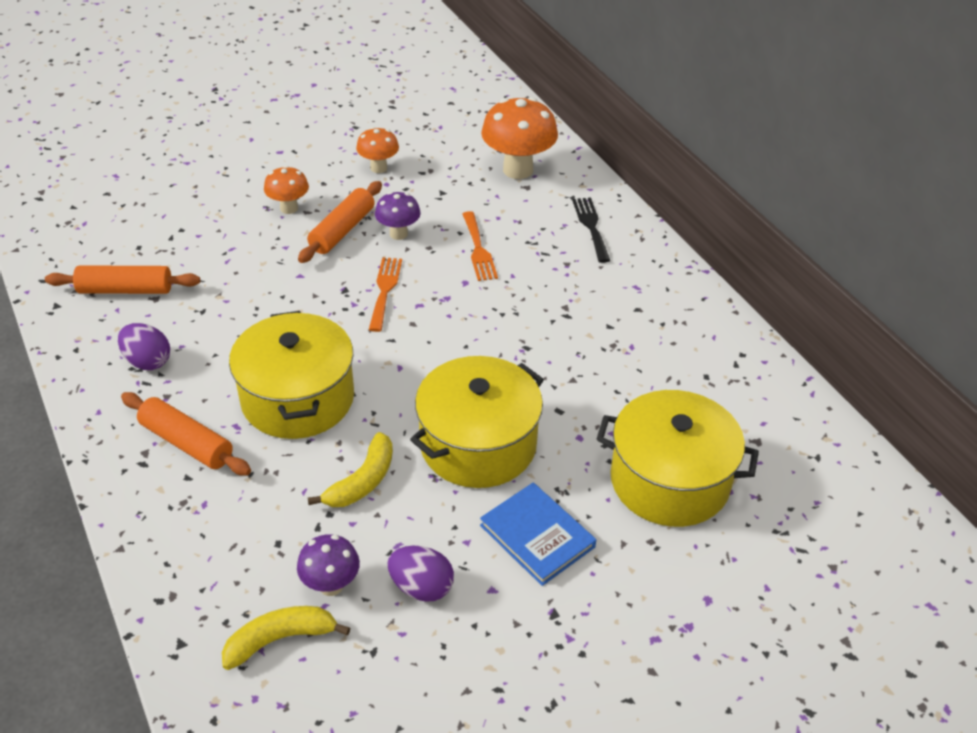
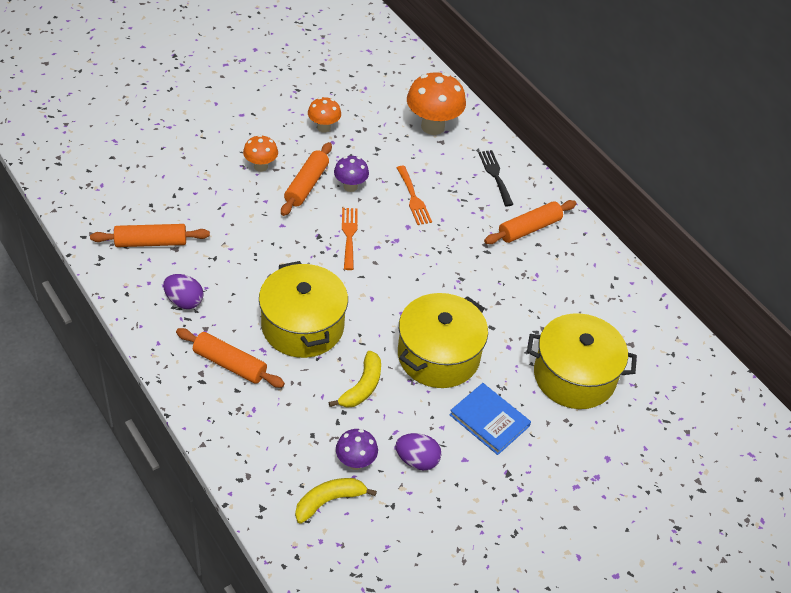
camera: 10 degrees left, 5 degrees up
(628, 290) = (529, 228): none -> orange rolling pin

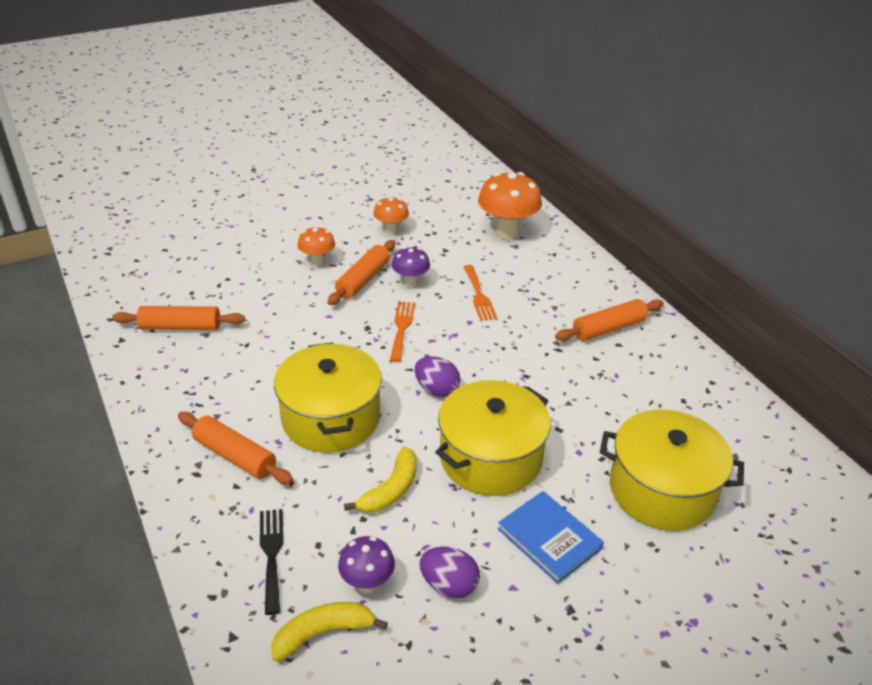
camera: 10 degrees right, 10 degrees down
(184, 301) = (200, 386): purple egg -> purple egg (436, 389)
(495, 175) = (572, 277): black fork -> black fork (271, 554)

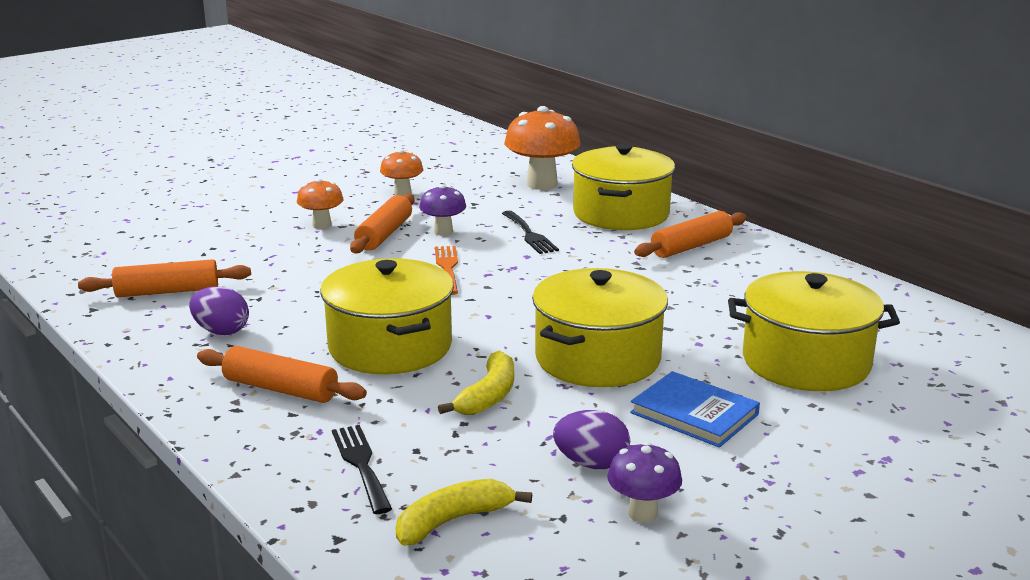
camera: 10 degrees left, 15 degrees down
(367, 583) = (491, 474): purple mushroom -> purple mushroom (642, 513)
(436, 389) = (510, 311): purple egg -> purple egg (221, 331)
(479, 295) = (529, 234): orange fork -> black fork
(562, 278) = (621, 214): none -> yellow pot

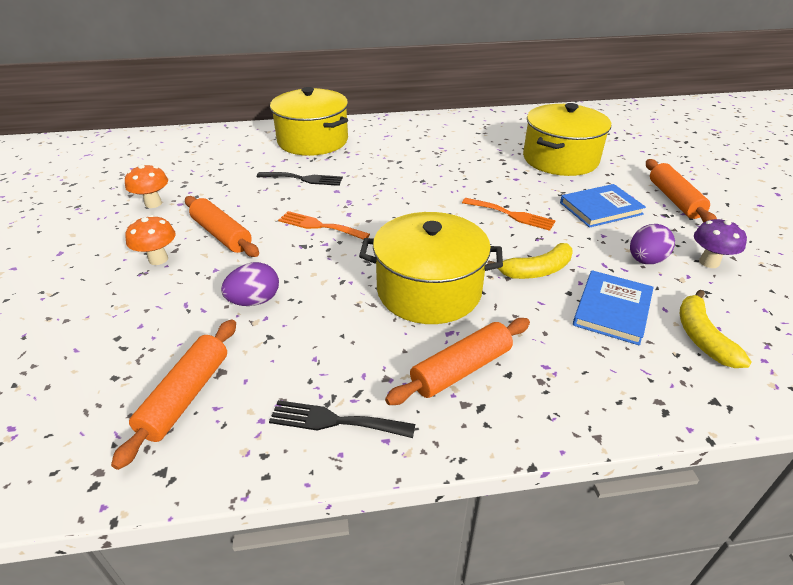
camera: 60 degrees left, 15 degrees up
(221, 331) = (317, 378): purple egg -> purple egg (254, 301)
(361, 464) = (609, 358): black fork -> black fork (335, 421)
(443, 232) = (253, 208): purple mushroom -> none
(454, 454) = (612, 309): none -> blue book
(488, 396) = (536, 270): yellow banana -> yellow banana turned 105 degrees clockwise
(542, 184) = (226, 148): orange mushroom -> none
(597, 358) = (511, 215): yellow pot -> orange fork
(691, 246) = (387, 138): orange rolling pin -> orange rolling pin (674, 199)

